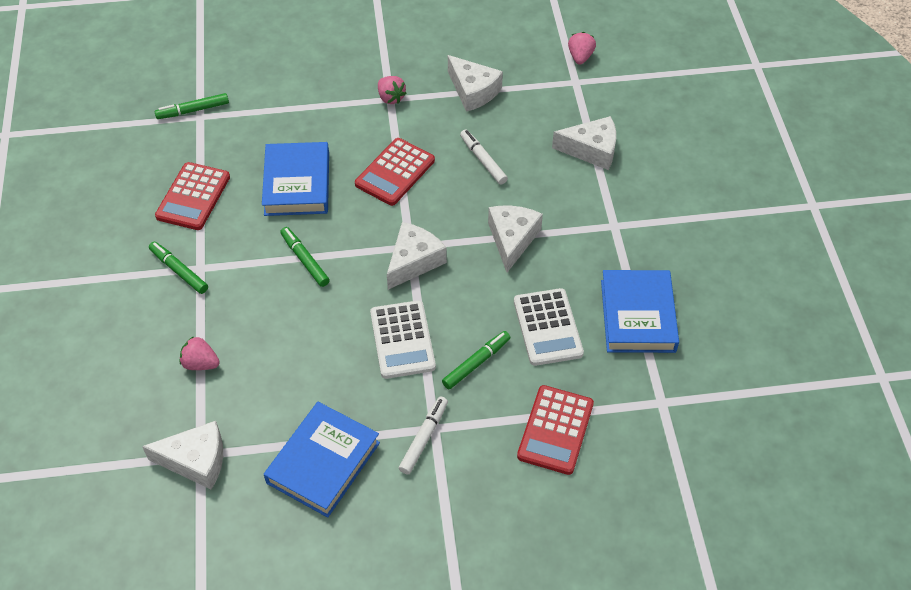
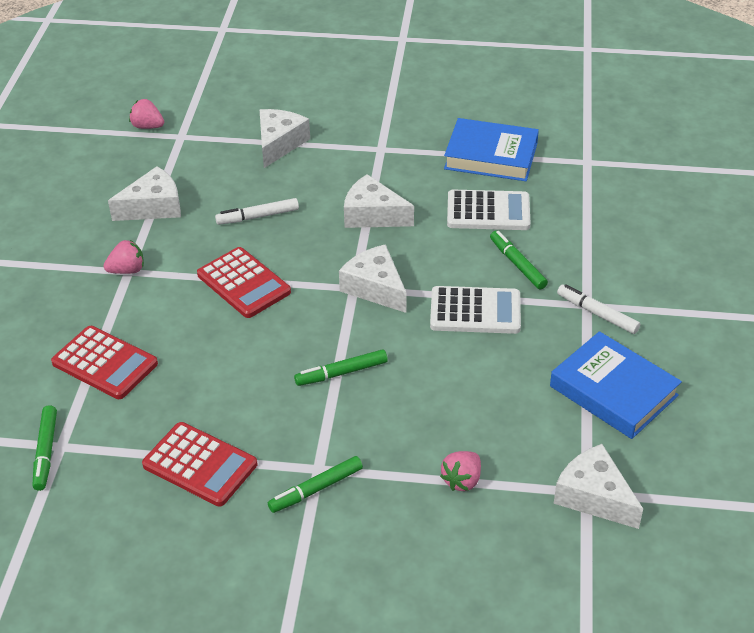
camera: 75 degrees left, 10 degrees down
(196, 461) = (594, 496): white cheese -> white cheese turned 60 degrees counterclockwise
(297, 184) = (223, 366): blue book -> none
(555, 430) = (604, 228): red calculator -> red calculator (105, 363)

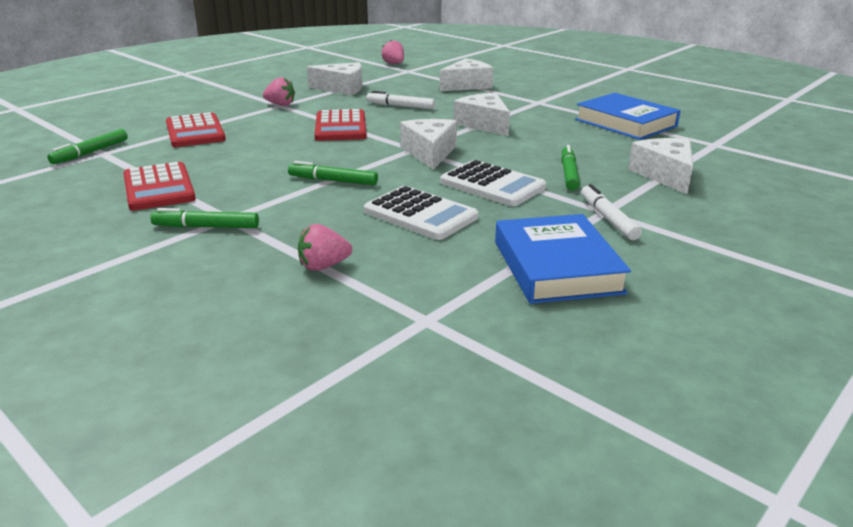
camera: 35 degrees right, 15 degrees down
(488, 211) = (583, 144): white calculator -> white calculator (420, 214)
(594, 496) = (429, 326): white cheese -> white cheese (665, 175)

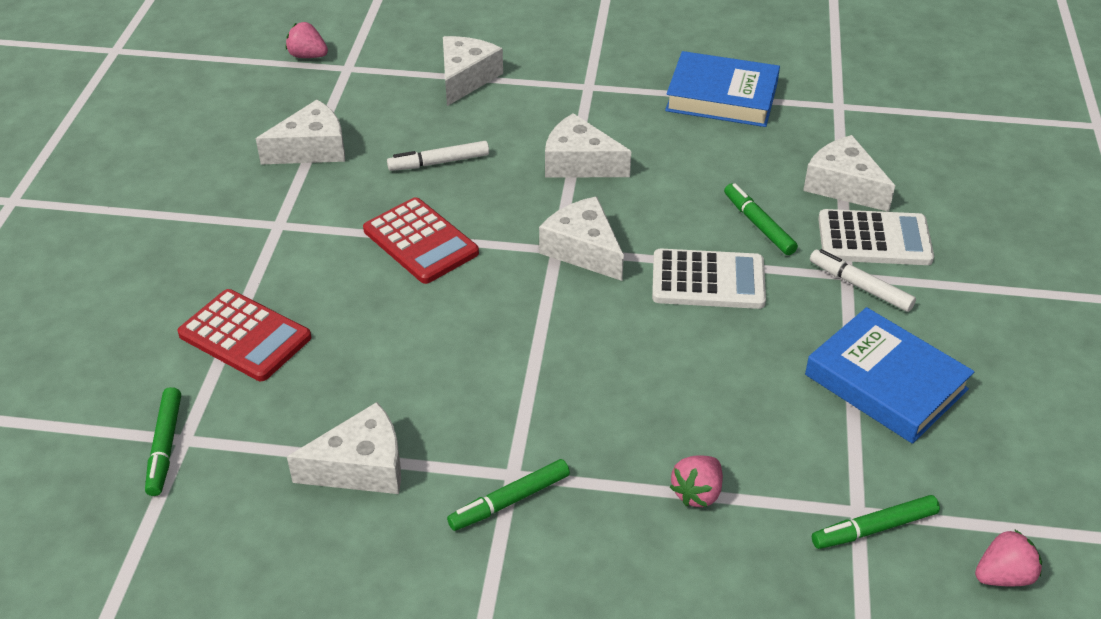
camera: 35 degrees left, 15 degrees up
(159, 188) = (361, 466): red calculator -> white cheese
(280, 104) = (277, 223): pink strawberry -> pink strawberry (1003, 576)
(333, 181) = (542, 353): green marker -> green marker (874, 529)
(420, 214) = (694, 366): white calculator -> white calculator (874, 239)

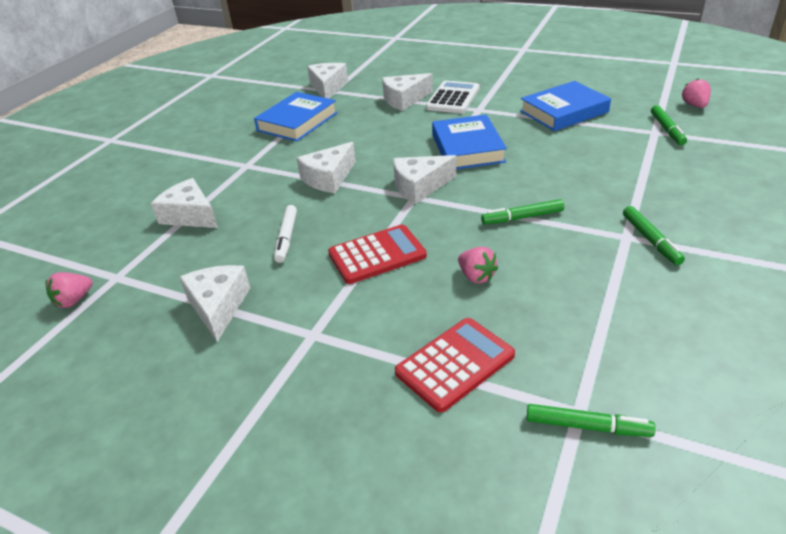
camera: 70 degrees left, 5 degrees down
(361, 466) = (617, 304): white cheese -> white cheese (328, 87)
(697, 493) = (643, 174): pink strawberry -> pink strawberry (476, 276)
(708, 280) = (467, 148): white calculator -> blue book
(758, 225) = (425, 127): green marker -> green marker (522, 217)
(860, 286) = (489, 107): white marker -> none

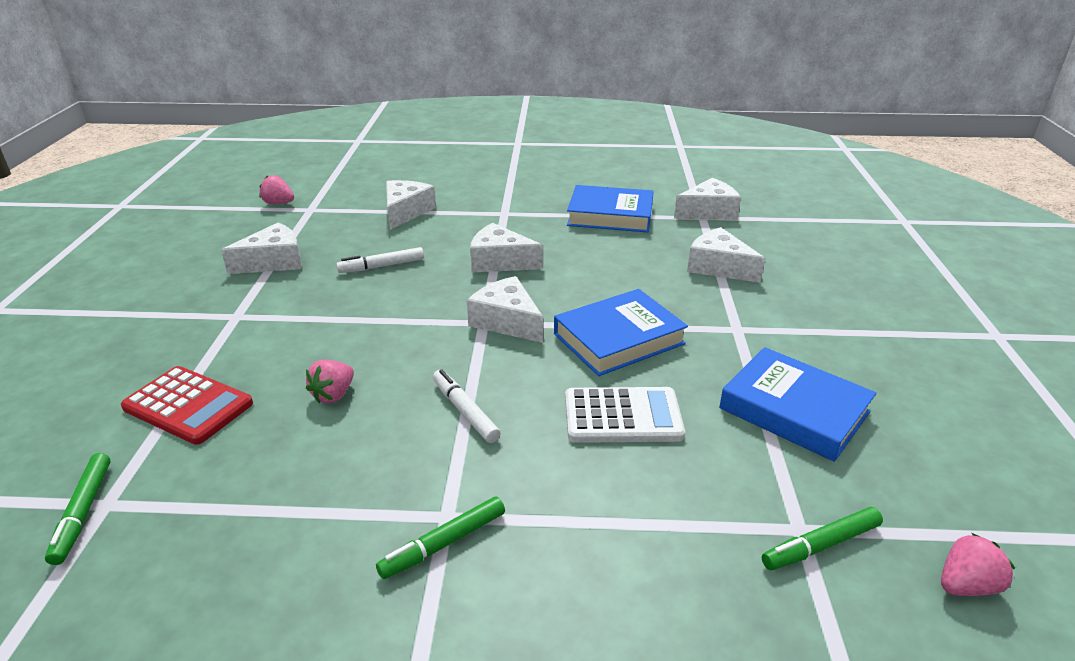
camera: 65 degrees right, 5 degrees down
(377, 255) = (362, 322): red calculator -> none
(453, 98) = (753, 302): white calculator -> white calculator (622, 416)
(522, 217) = (465, 411): green marker -> white marker

